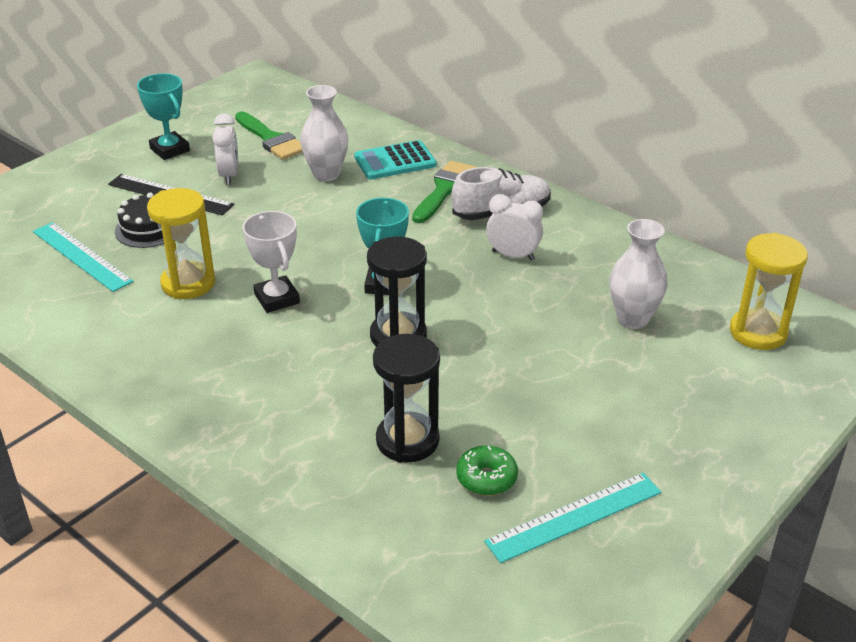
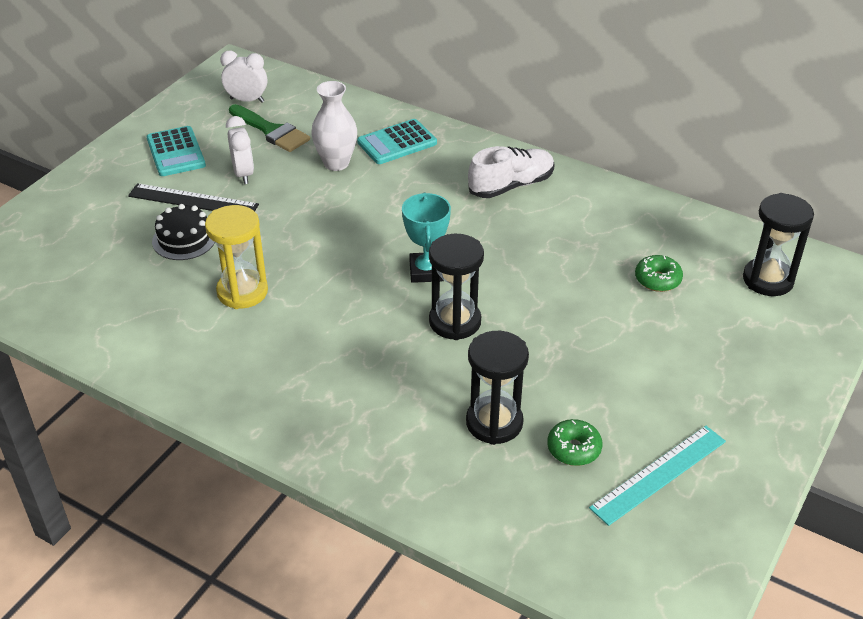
camera: 10 degrees left, 5 degrees up
(81, 256) = (129, 275): turquoise ruler -> none
(170, 150) = (176, 152): turquoise trophy -> turquoise calculator
(277, 299) = (331, 297): white trophy -> none
(445, 189) = (452, 167): green brush -> none
(513, 255) = (534, 229): white clock -> white clock (247, 100)
(633, 319) = (657, 280): white vase -> green donut
(758, 332) = (768, 280): yellow hourglass -> black hourglass

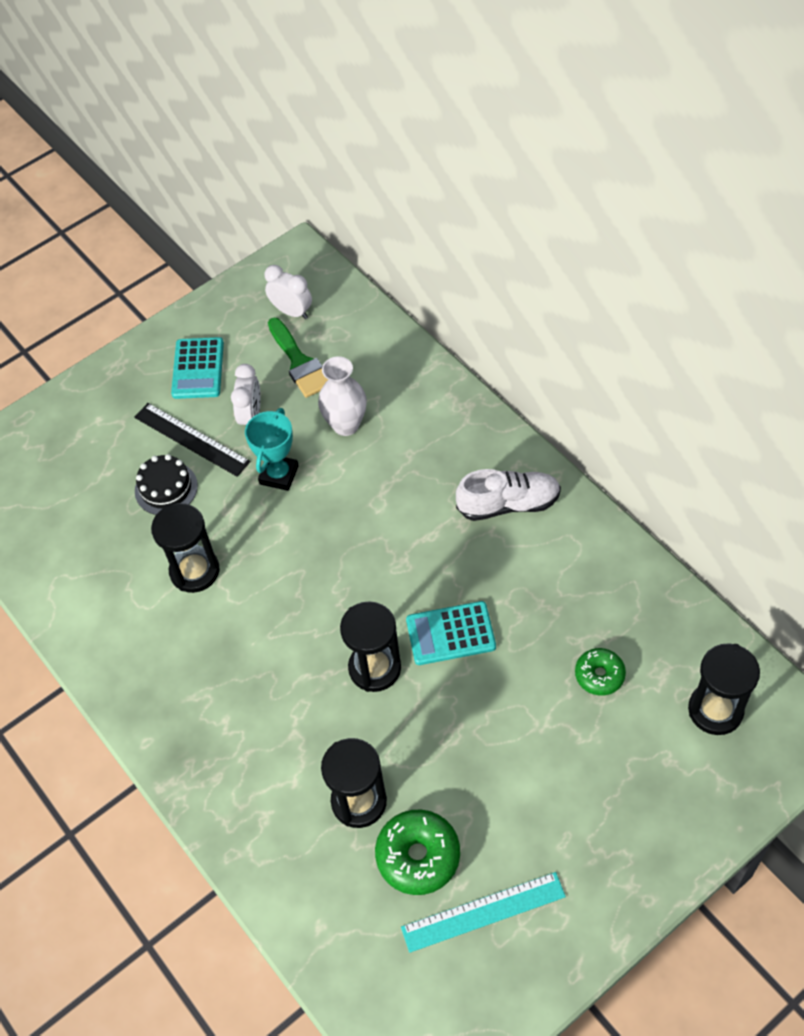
camera: 25 degrees right, 15 degrees up
(242, 292) = (194, 571): yellow hourglass -> black hourglass
(397, 143) = (417, 412): turquoise calculator -> turquoise calculator (450, 634)
(426, 271) = (374, 596): turquoise trophy -> turquoise trophy (279, 475)
(574, 449) = (418, 856): green donut -> green donut, size x1.59

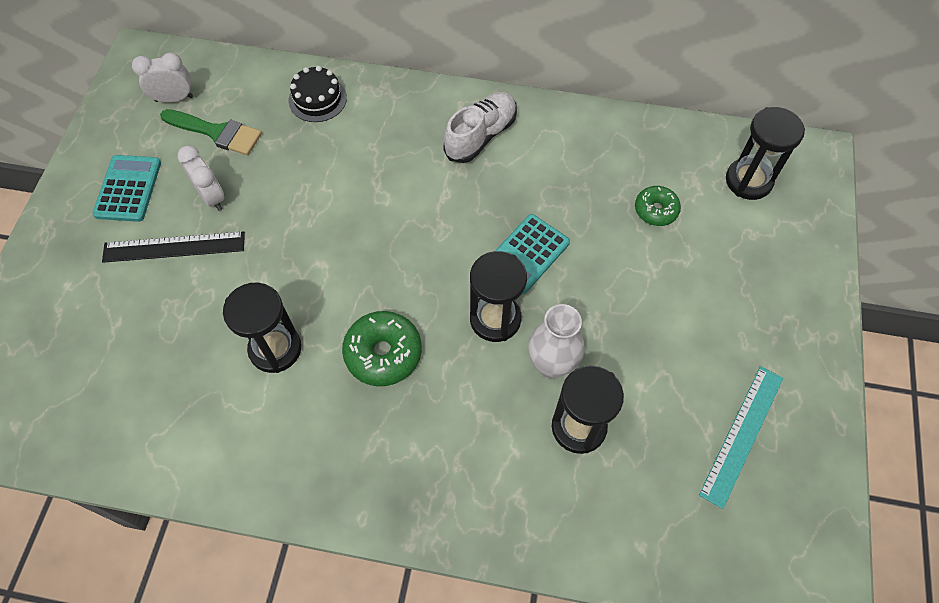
camera: 45 degrees left, 5 degrees up
(166, 488) = (186, 300): black cake -> black cake (317, 99)
(198, 369) = (128, 189): turquoise calculator -> turquoise calculator turned 135 degrees counterclockwise
(279, 475) = (279, 227): turquoise trophy -> none
(346, 425) = (301, 156): white vase -> white vase (551, 364)
(418, 856) = (659, 432): green donut -> green donut (383, 353)

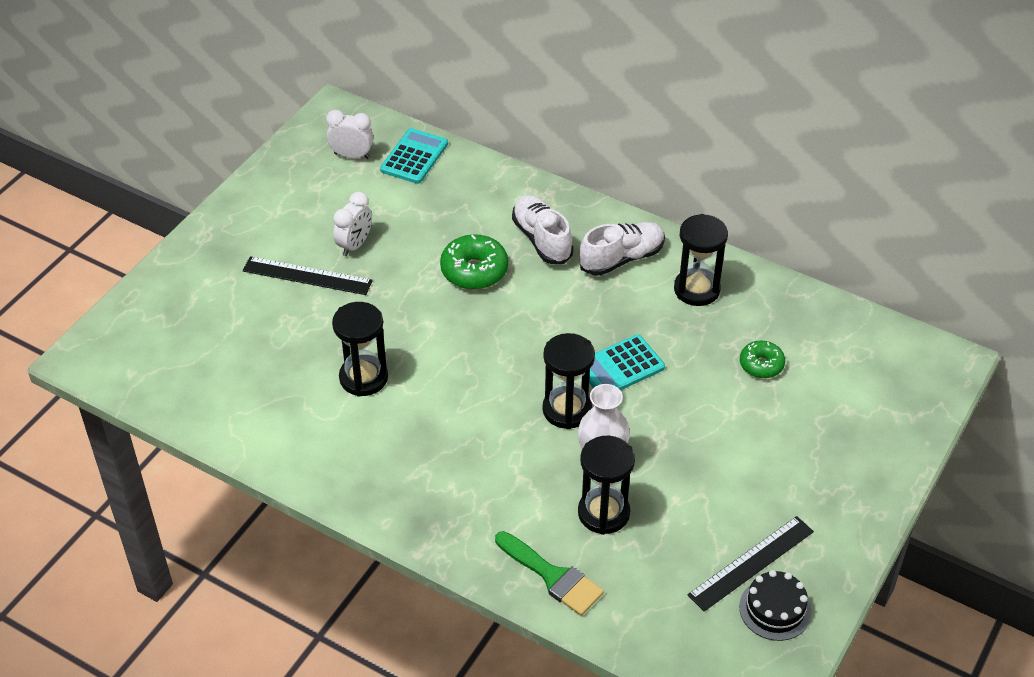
camera: 20 degrees right, 15 degrees down
(128, 189) = (285, 219): turquoise calculator -> turquoise calculator (414, 157)
(212, 197) = (355, 245): white clock -> white clock turned 45 degrees clockwise
(217, 132) = (379, 193): green brush -> green brush (553, 576)
(317, 99) = (481, 188): black cake -> black cake (775, 609)
(383, 353) = (455, 408): green donut -> green donut (474, 270)
(397, 137) = (542, 239): none -> white shoe
(742, 435) = (751, 563): turquoise ruler -> black ruler
(748, 181) = (867, 365): black hourglass -> black hourglass (696, 289)

